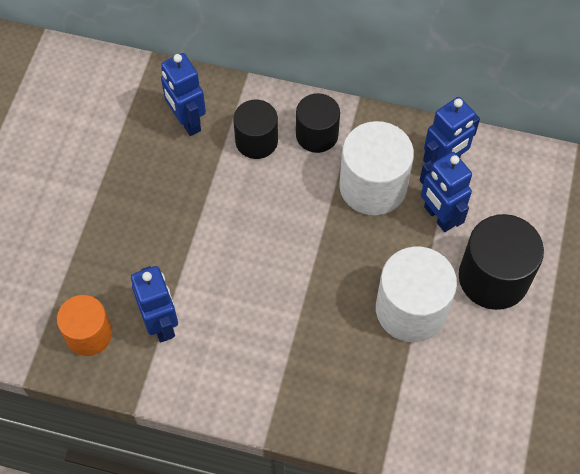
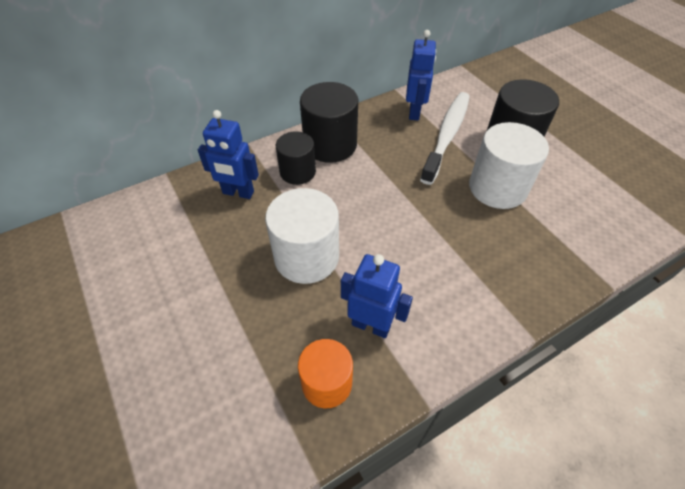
camera: 45 degrees left, 10 degrees down
(317, 135) = (330, 145): black cylinder -> black cylinder, size x1.55
(373, 186) = (394, 146): white cylinder -> white cylinder (306, 257)
(438, 216) = (446, 136): blue robot -> white toothbrush

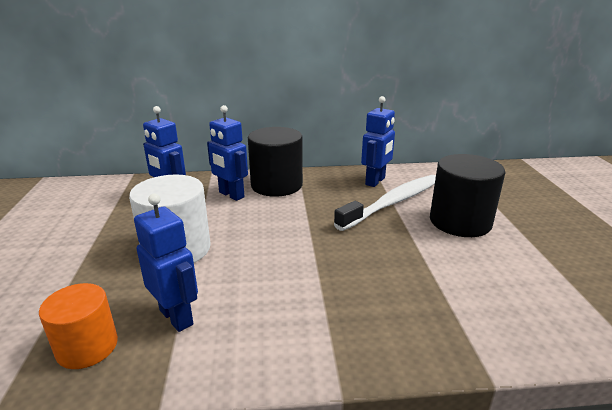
camera: 25 degrees right, 25 degrees down
(297, 172) = (231, 195): black cylinder -> blue robot
(497, 188) = (414, 251): white cylinder -> none

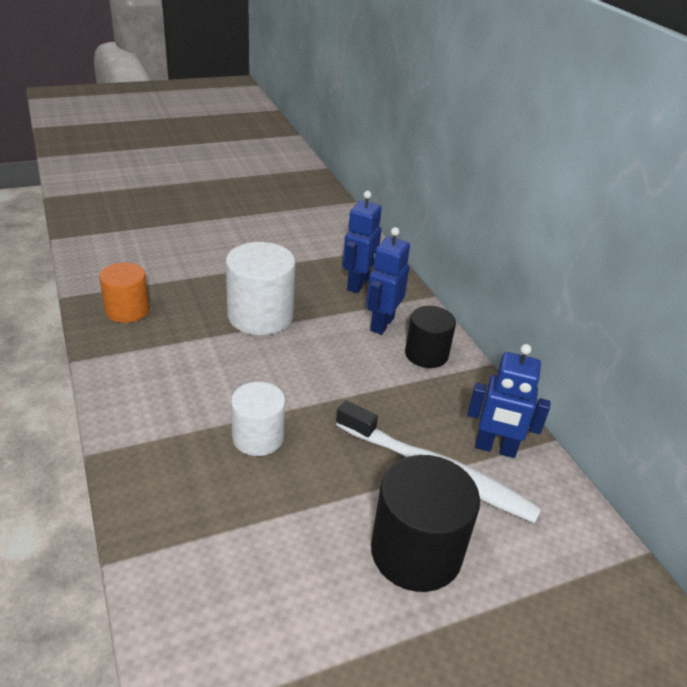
camera: 70 degrees right, 10 degrees up
(177, 317) = (166, 342): blue robot -> none
(276, 185) = (426, 354): black cylinder -> black cylinder, size x0.64
(344, 270) = (258, 437): none -> white cylinder

